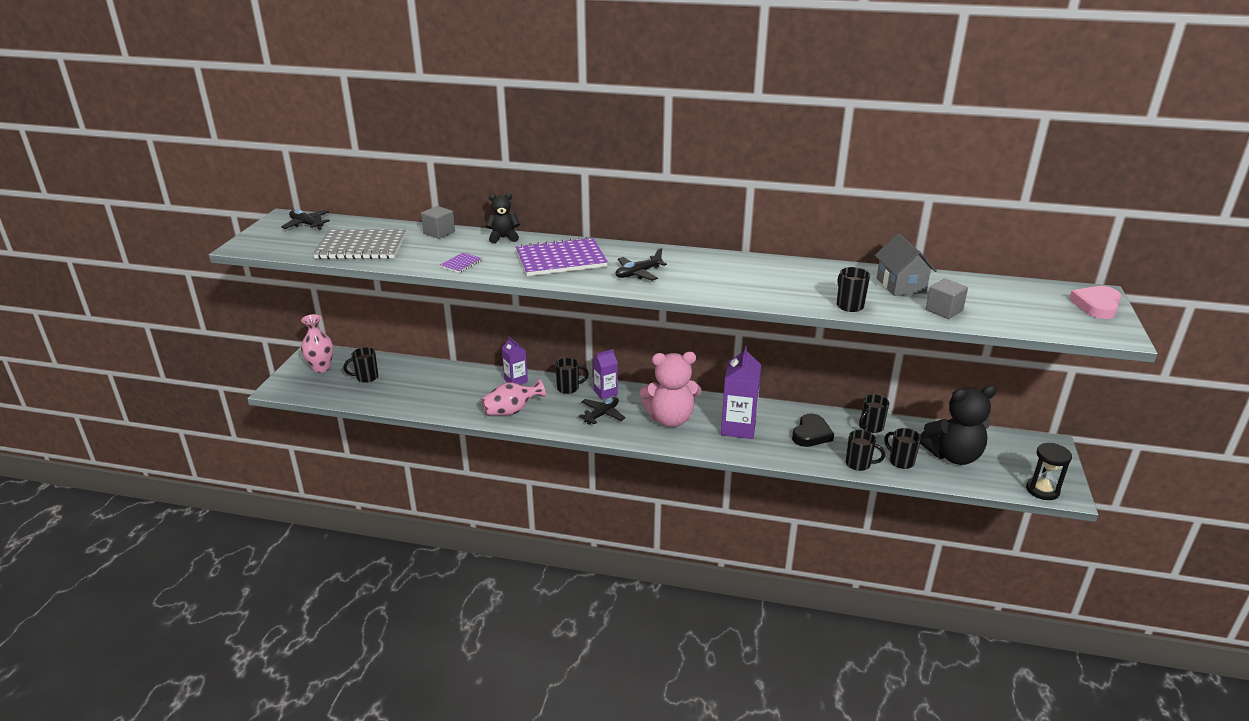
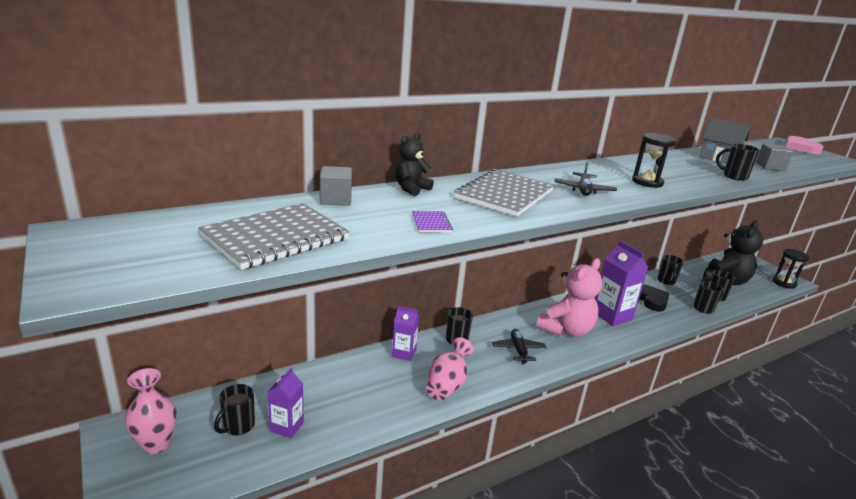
camera: 45 degrees left, 5 degrees down
(307, 224) = (133, 232): black plane -> none
(561, 259) = (504, 195): purple notebook -> grey notebook
(605, 392) = (490, 330): purple carton -> purple carton (287, 427)
(723, 284) = (647, 182): none -> black hourglass

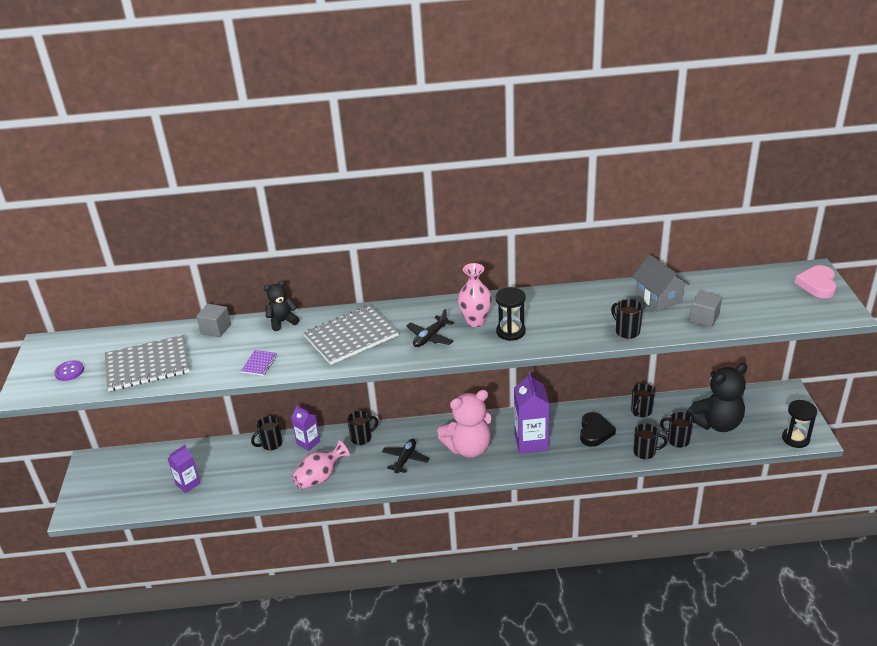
camera: 30 degrees right, 10 degrees up
(147, 256) = (69, 371): none -> purple button
(156, 444) = (107, 477): pink vase -> pink vase (475, 321)
(238, 426) = (159, 476): black mug -> black mug (271, 444)

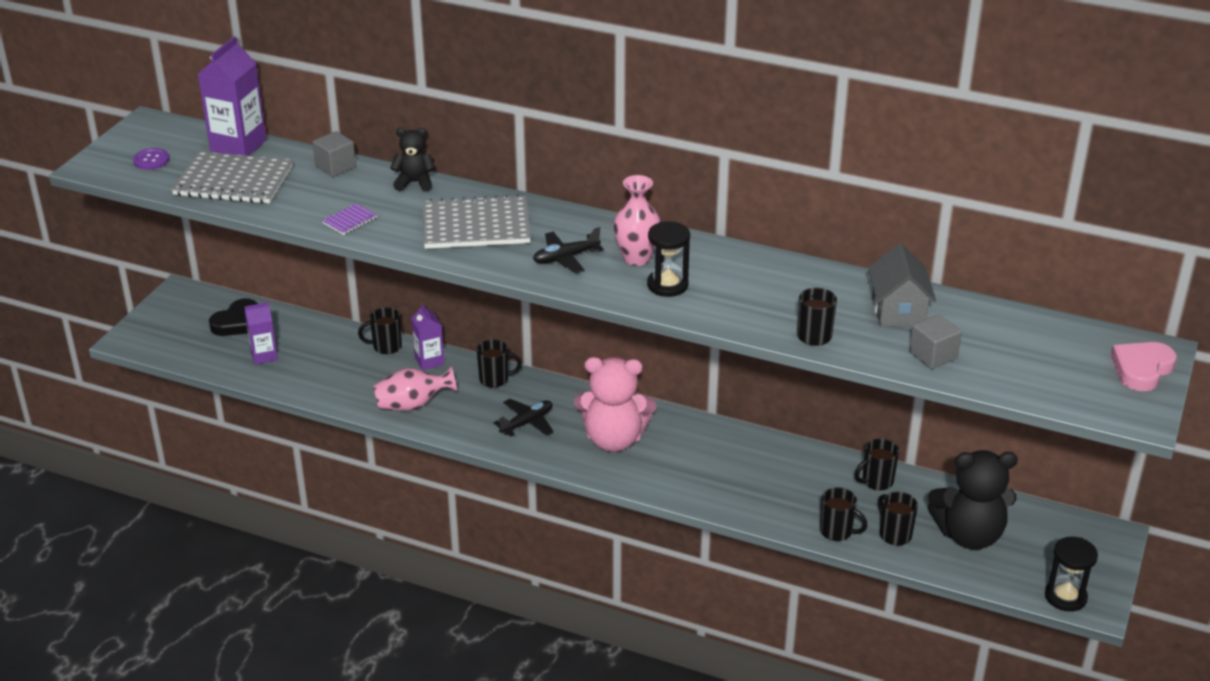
camera: 25 degrees right, 0 degrees up
(531, 442) = (698, 462): purple carton -> purple carton (238, 145)
(595, 432) = (791, 482): black heart -> black heart (237, 322)

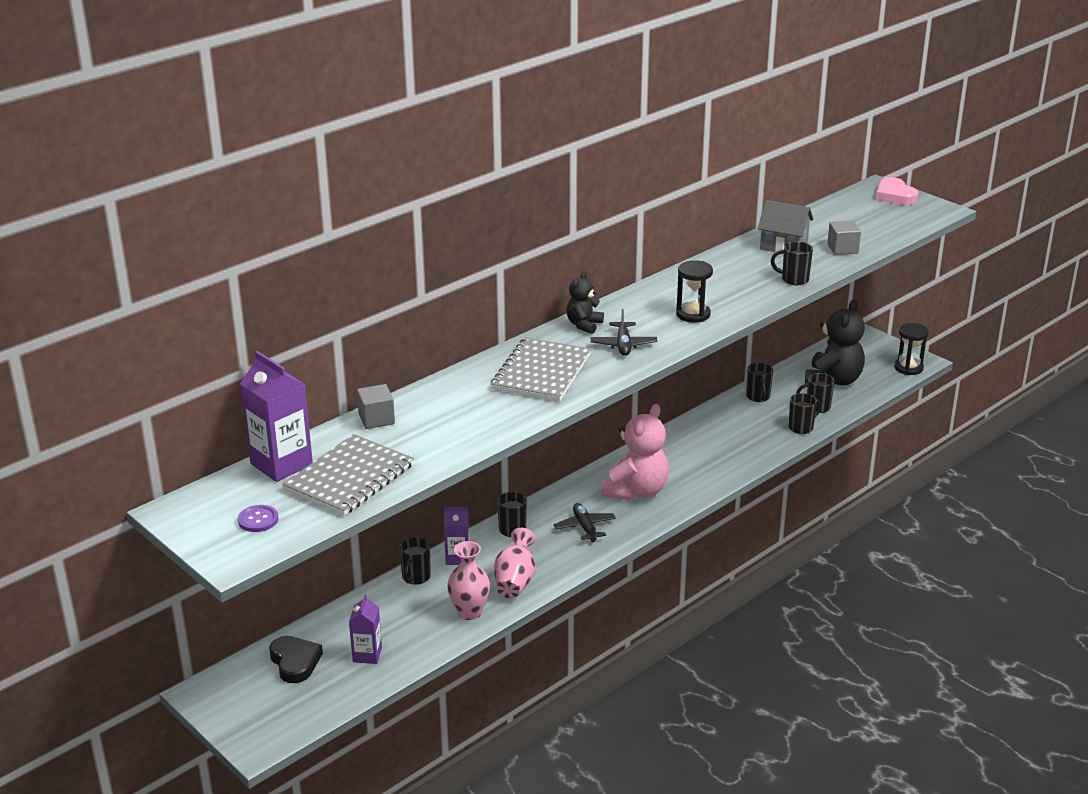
camera: 65 degrees left, 5 degrees down
(350, 220) = (480, 429): purple notebook -> none
(414, 183) = (444, 386): black teddy bear -> black teddy bear (584, 325)
(636, 258) = (647, 317): pink vase -> pink vase (469, 612)

